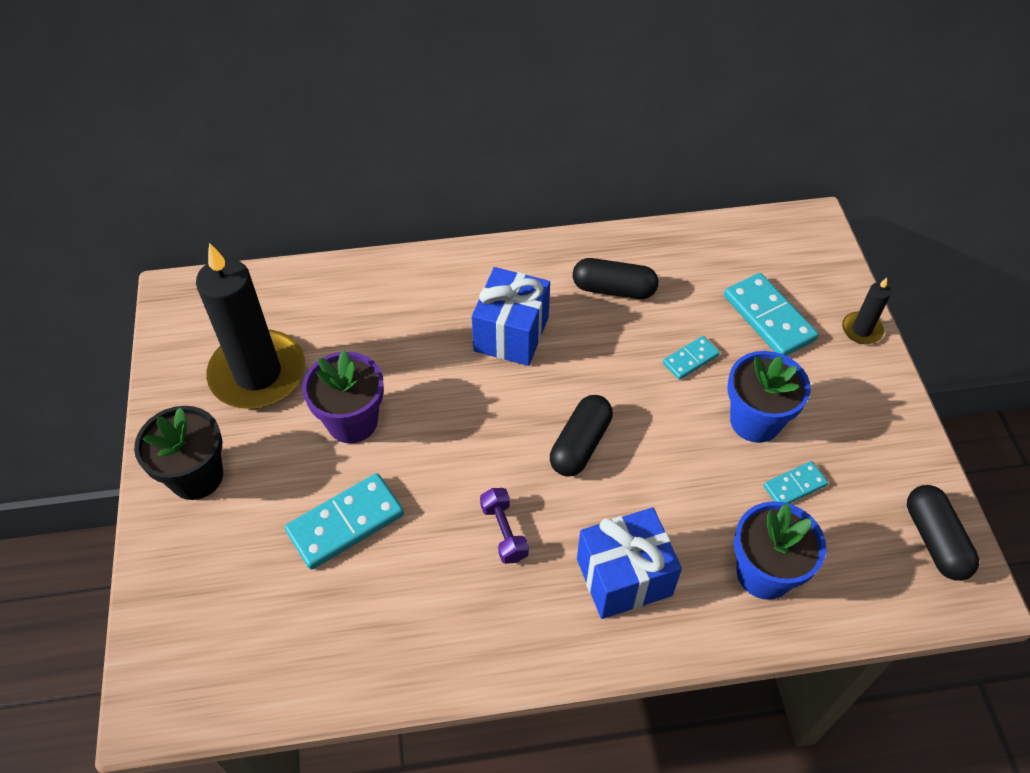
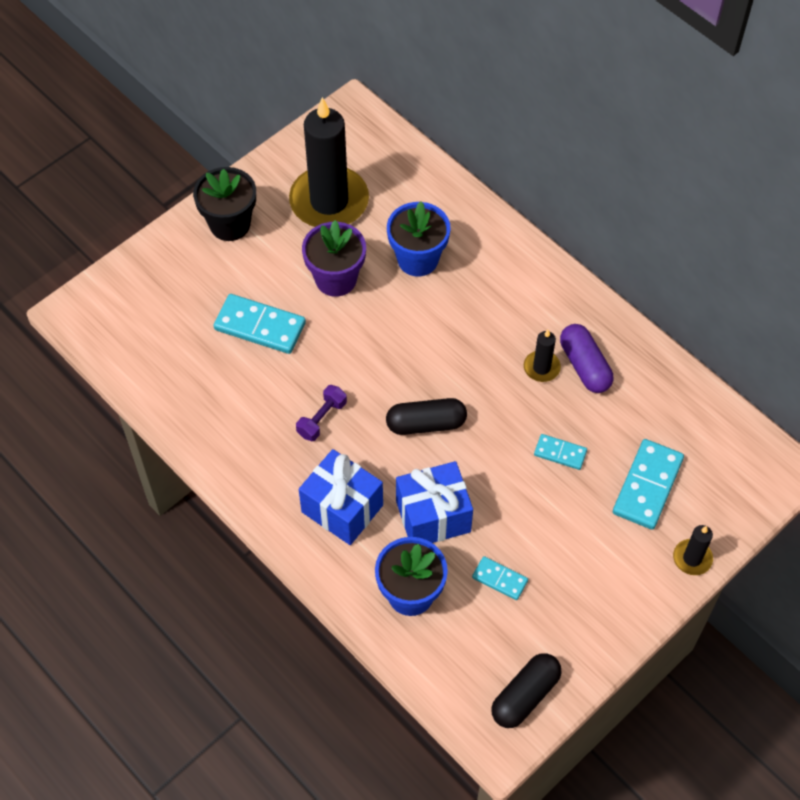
camera: 55 degrees right, 5 degrees up
(511, 334) = (486, 325): blue gift -> blue gift (433, 516)
(590, 320) = (541, 367): none -> black candle
(613, 289) = (584, 366): black capsule -> purple capsule
(755, 421) = (538, 525): blue flower pot -> blue flower pot (417, 259)

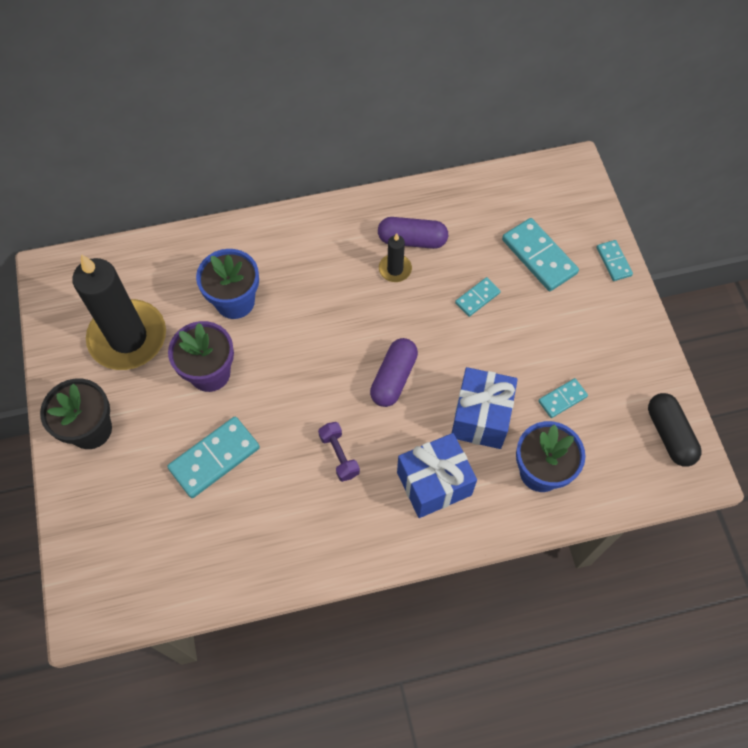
camera: 60 degrees left, 5 degrees up
(426, 424) = (393, 378): black capsule -> purple capsule
(692, 558) = (613, 261): black candle -> turquoise domino

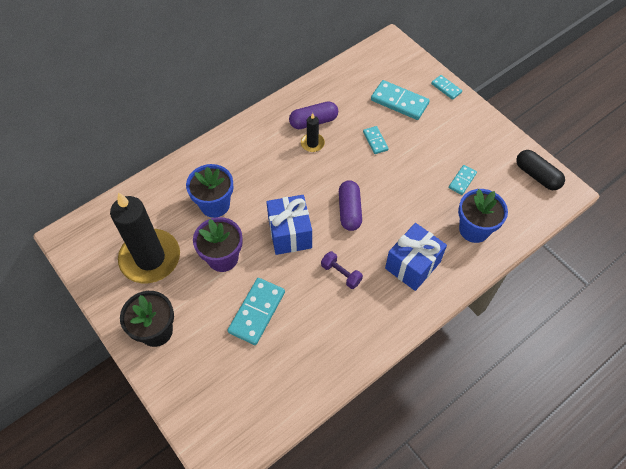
camera: 25 degrees left, 5 degrees down
(477, 298) = (375, 141): turquoise domino -> turquoise domino turned 45 degrees counterclockwise
(480, 417) = (418, 212): blue gift -> blue gift (290, 233)

